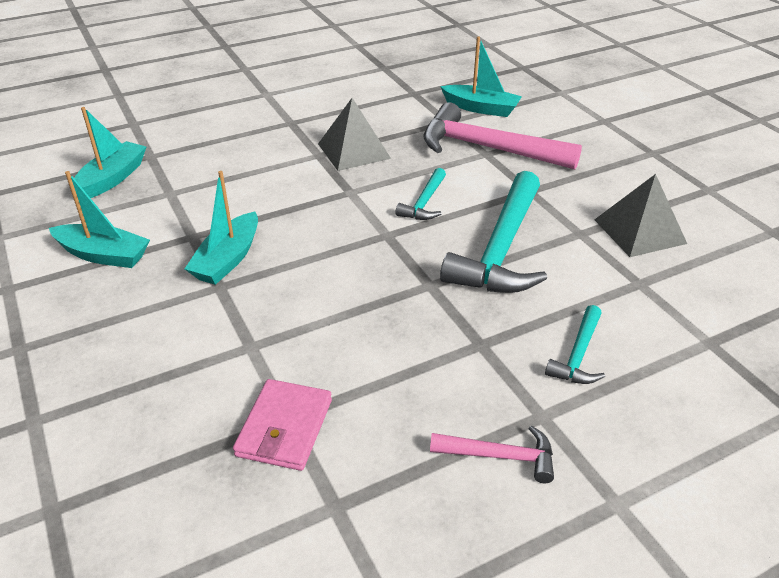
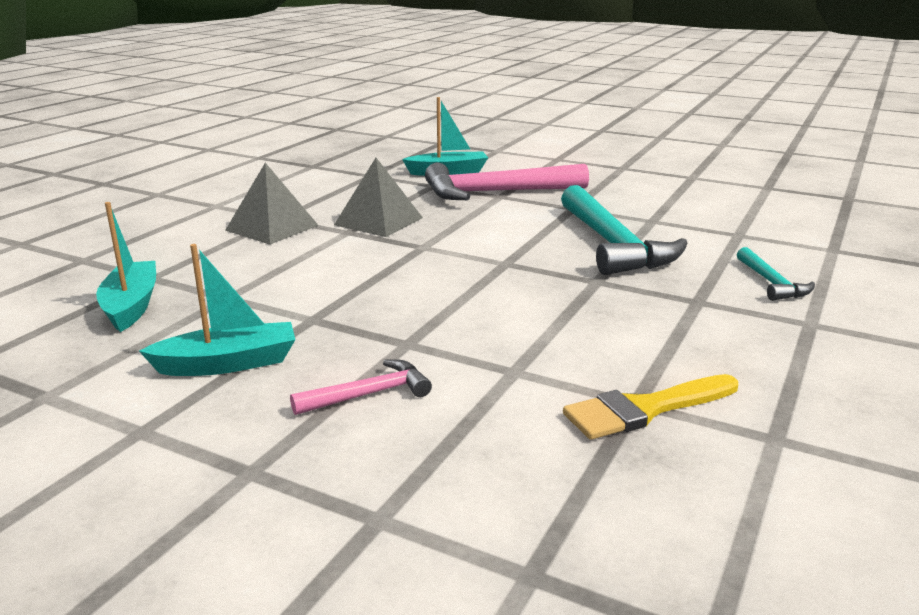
camera: 35 degrees left, 15 degrees down
(228, 259) = (382, 322): turquoise boat -> none
(284, 428) = (644, 409): pink wallet -> yellow brush
(424, 202) = (502, 236): turquoise hammer -> none
(500, 456) = (827, 356): pink hammer -> pink hammer (369, 394)
(639, 231) = (689, 208): grey pyramid -> grey pyramid (272, 227)

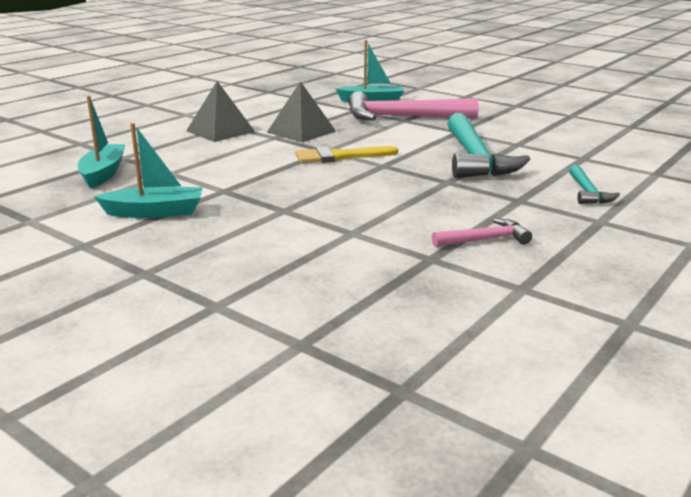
camera: 10 degrees right, 0 degrees up
(369, 394) = (242, 238): pink hammer -> pink hammer (485, 240)
(644, 409) = (435, 263): yellow brush -> yellow brush (339, 156)

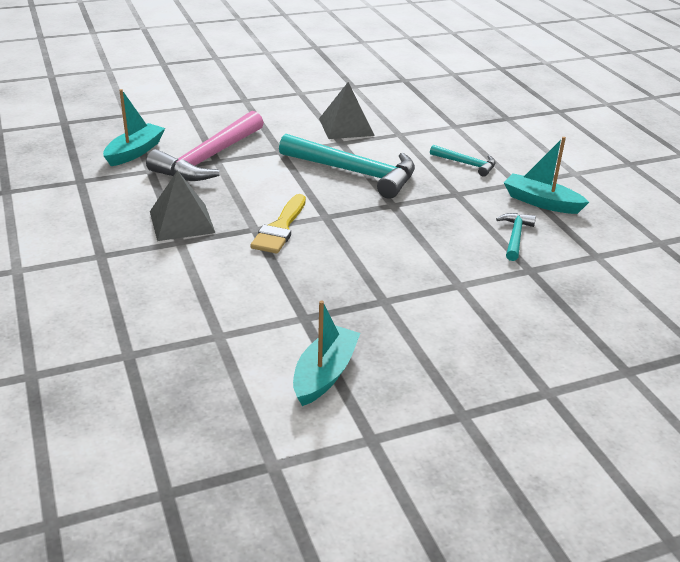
camera: 60 degrees left, 10 degrees up
(103, 173) = (171, 381): turquoise boat -> turquoise boat (541, 202)
(220, 131) = (116, 266): grey pyramid -> grey pyramid (346, 127)
(485, 240) = (515, 237): pink hammer -> turquoise hammer

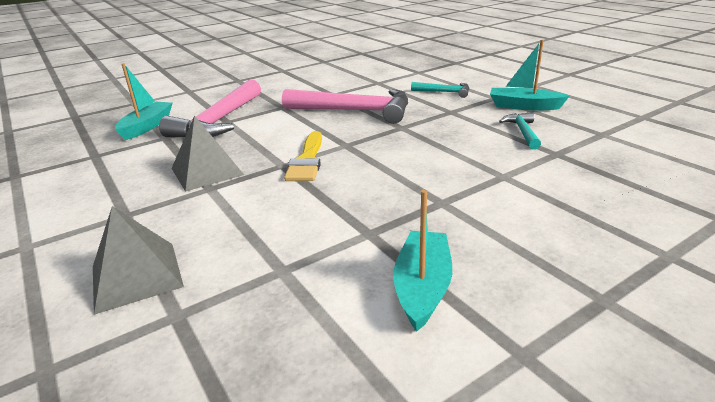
camera: 10 degrees left, 5 degrees down
(346, 127) = (331, 84): grey pyramid -> grey pyramid (136, 276)
(354, 172) = (355, 111): turquoise hammer -> pink hammer

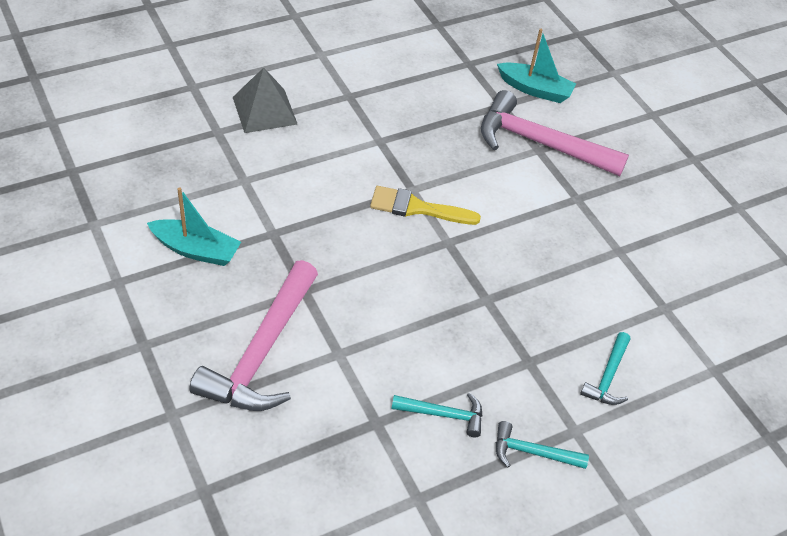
camera: 90 degrees right, 20 degrees up
(207, 171) = (413, 138): grey pyramid -> none
(355, 111) = (549, 264): pink hammer -> pink hammer (262, 352)
(524, 106) = (532, 452): turquoise boat -> turquoise hammer

